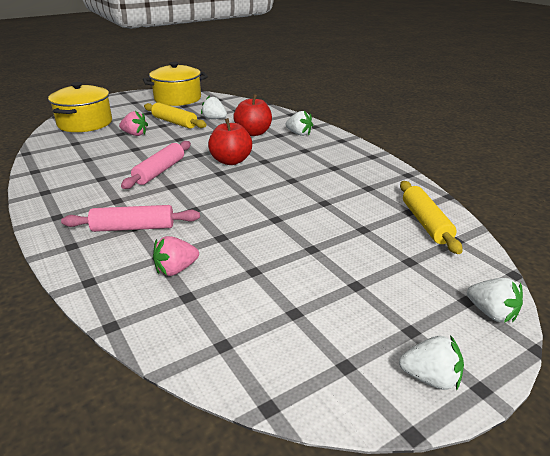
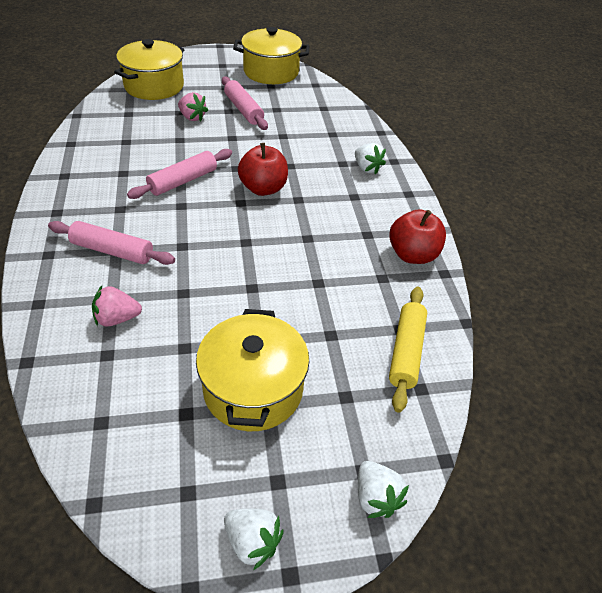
camera: 20 degrees right, 15 degrees up
(174, 122) = (244, 110): yellow rolling pin -> pink rolling pin
(214, 119) = (289, 116): white strawberry -> none
(253, 133) = (316, 151): red apple -> red apple (412, 255)
(335, 279) = (253, 389): none -> yellow pot

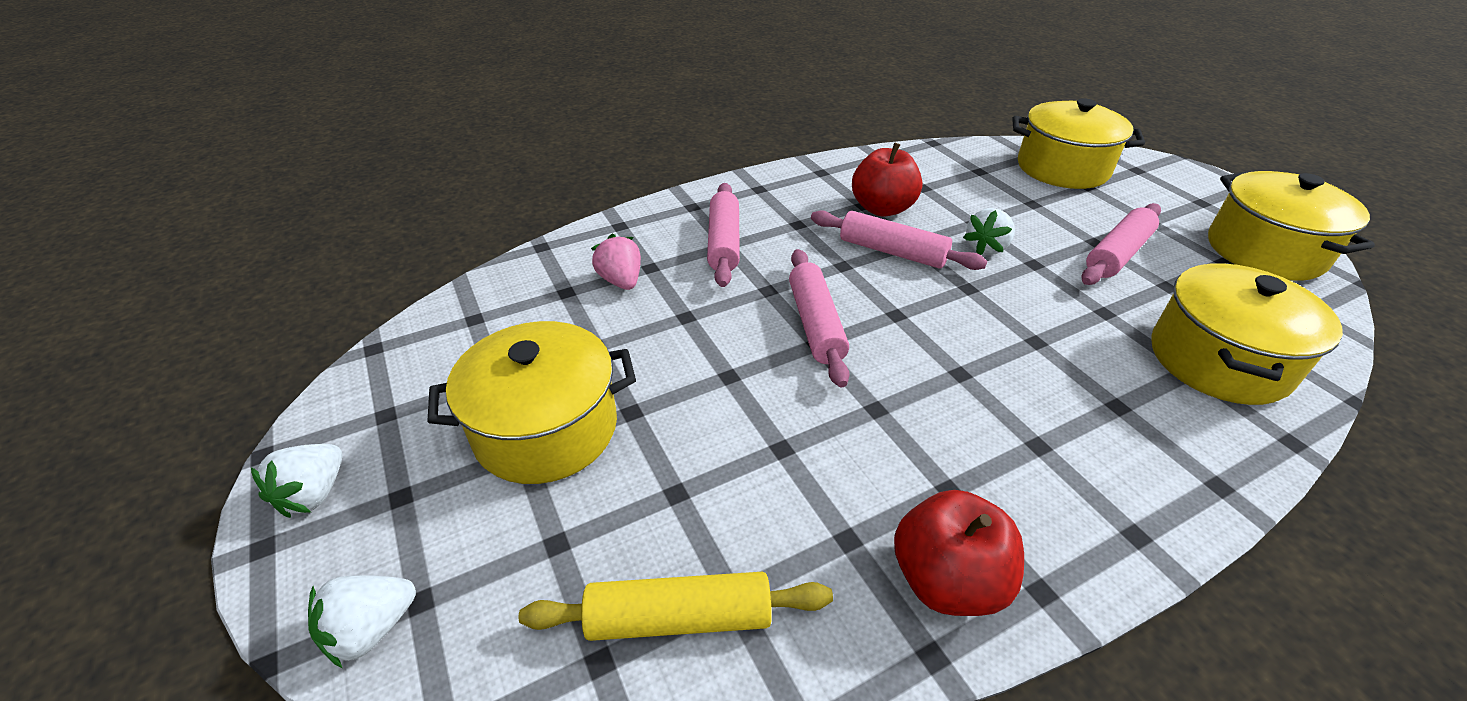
camera: 75 degrees right, 5 degrees down
(192, 117) = (1035, 217): pink strawberry -> none
(229, 236) = (816, 324): none -> pink rolling pin
(263, 188) = (949, 328): red apple -> red apple (882, 208)
(331, 123) = (1218, 360): none -> yellow pot
(367, 168) = (1143, 445): white strawberry -> white strawberry (986, 248)

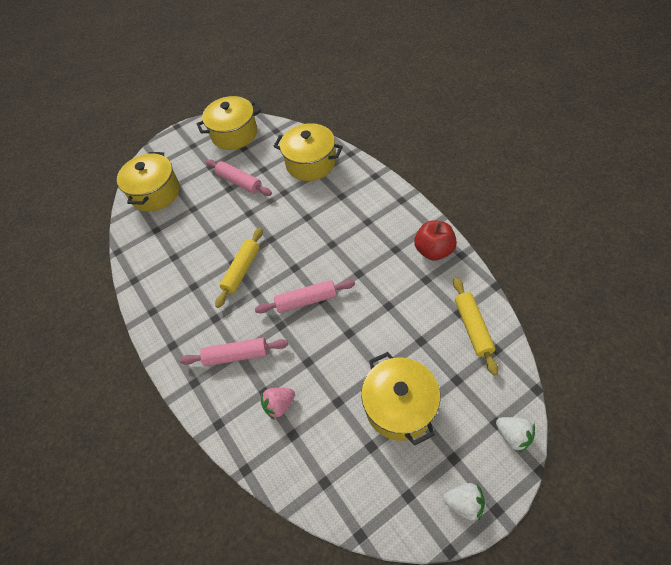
camera: 90 degrees left, 15 degrees up
(882, 208) = (198, 276): red apple -> none
(892, 252) = (242, 270): pink rolling pin -> yellow rolling pin
(986, 248) = (236, 230): white strawberry -> none

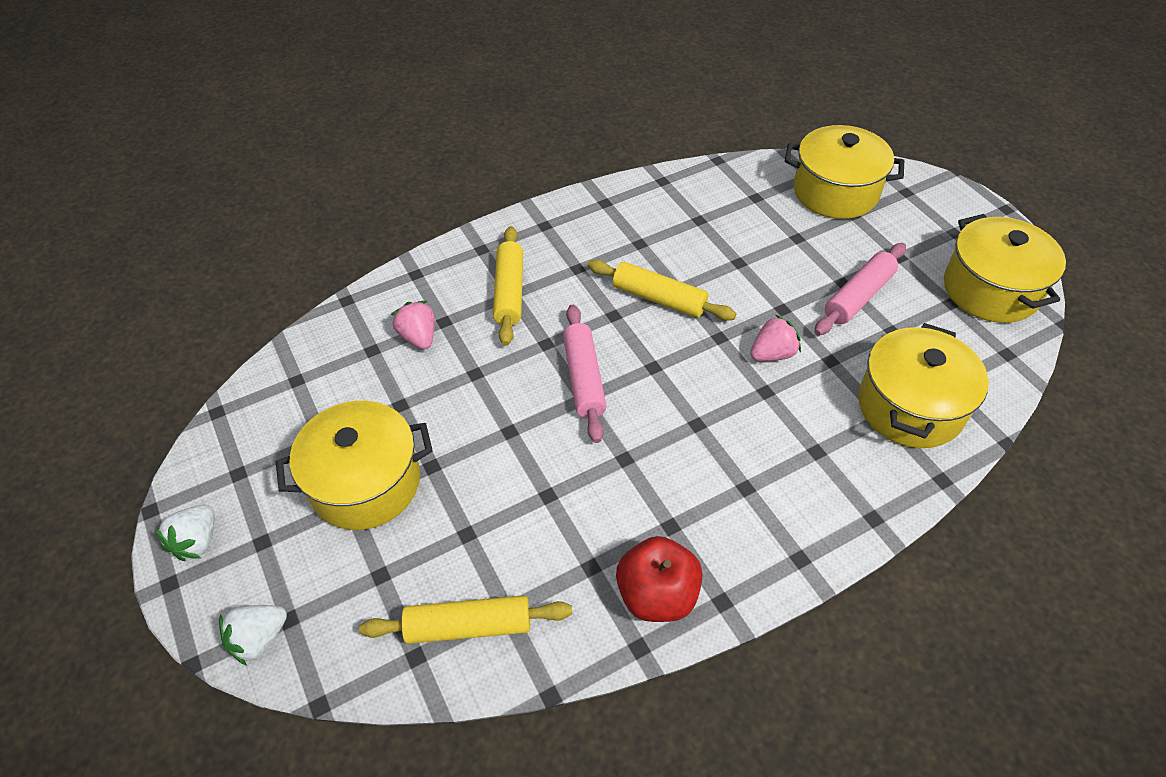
camera: 90 degrees right, 5 degrees down
(236, 355) = (509, 292): pink rolling pin -> yellow rolling pin
(281, 215) = (772, 354): none -> pink strawberry

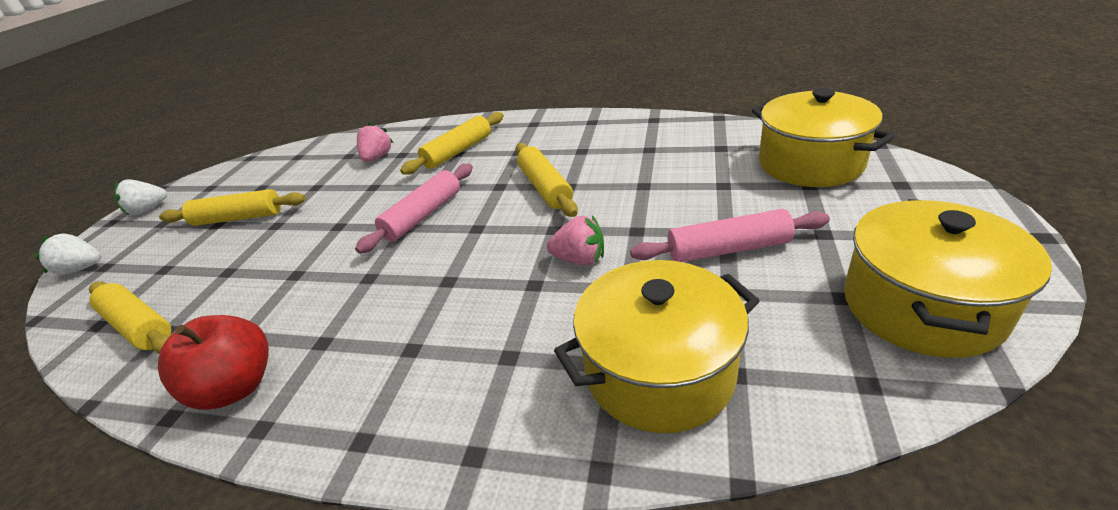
camera: 45 degrees right, 15 degrees down
(365, 483) = (238, 218): yellow pot -> yellow rolling pin

